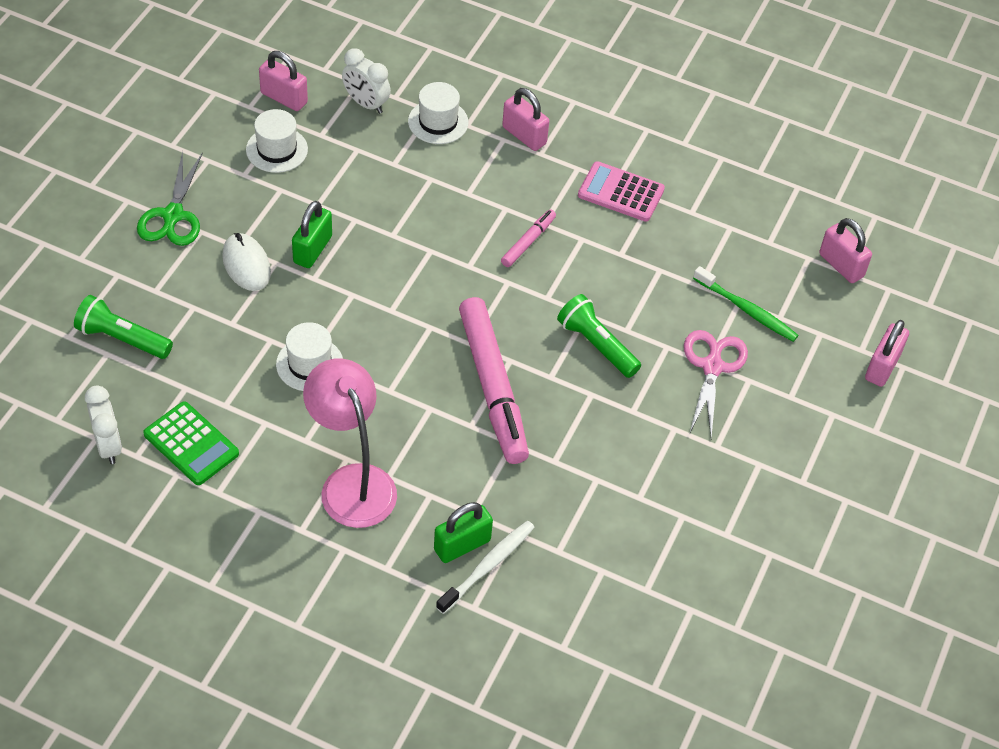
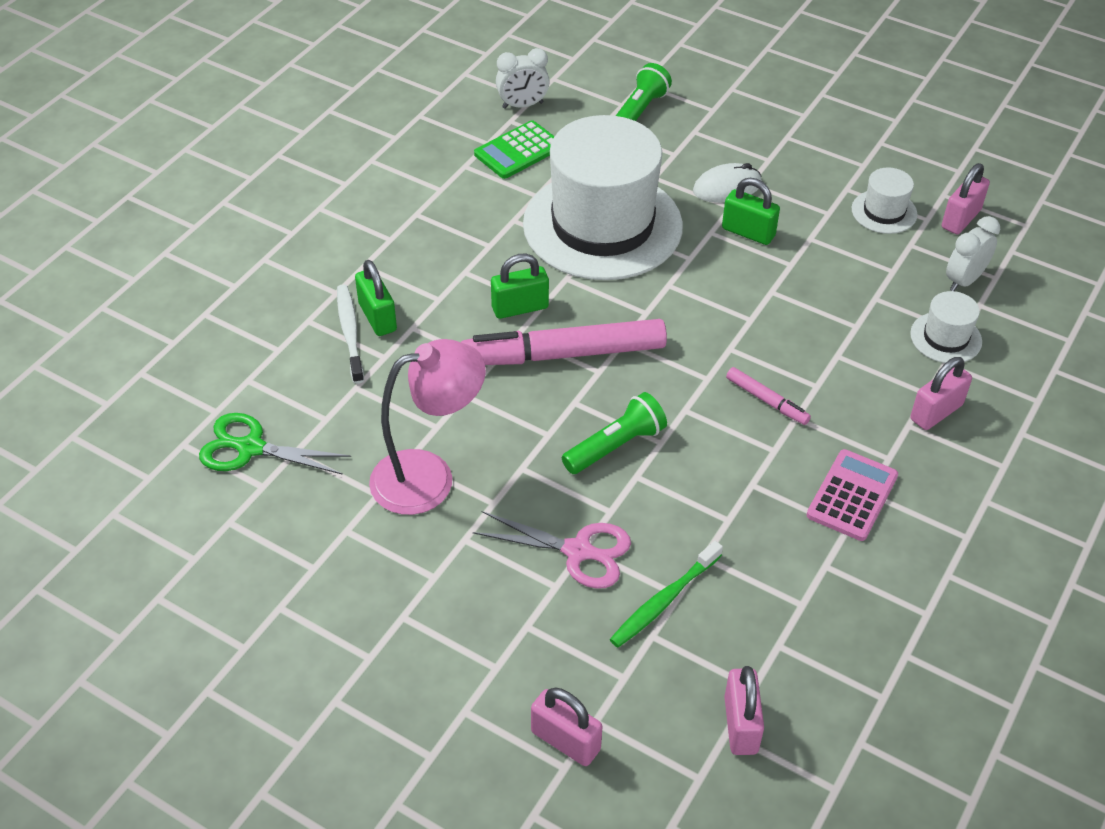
camera: 100 degrees right, 5 degrees down
(173, 216) = (786, 142): green scissors -> green scissors (250, 448)
(309, 364) = (602, 225): white hat -> white hat, size x2.42
(352, 482) = (461, 247): pink lamp -> pink lamp (429, 477)
(435, 425) = (520, 308): none -> green padlock
(487, 566) = (350, 333): white toothbrush -> white toothbrush turned 150 degrees counterclockwise
(841, 265) = (741, 725): pink padlock -> pink padlock turned 60 degrees counterclockwise

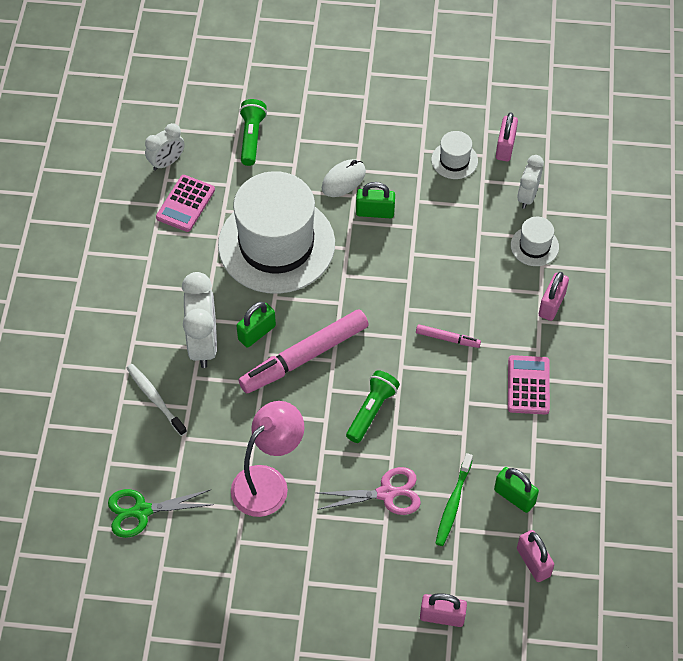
camera: 25 degrees left, 10 degrees up
(377, 317) = (166, 379): green padlock -> green padlock (514, 496)
(447, 296) = (203, 344): none -> white clock
(518, 151) = (185, 204): green calculator -> pink calculator

